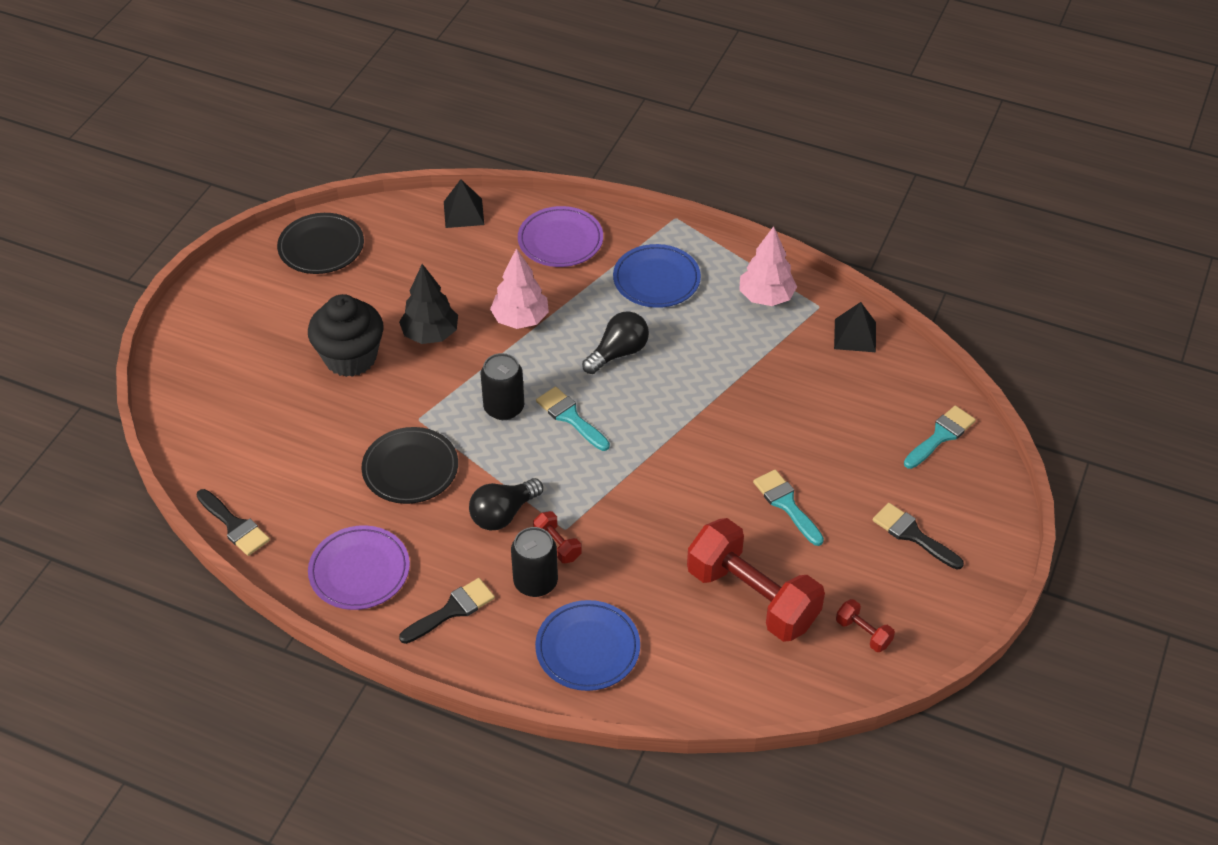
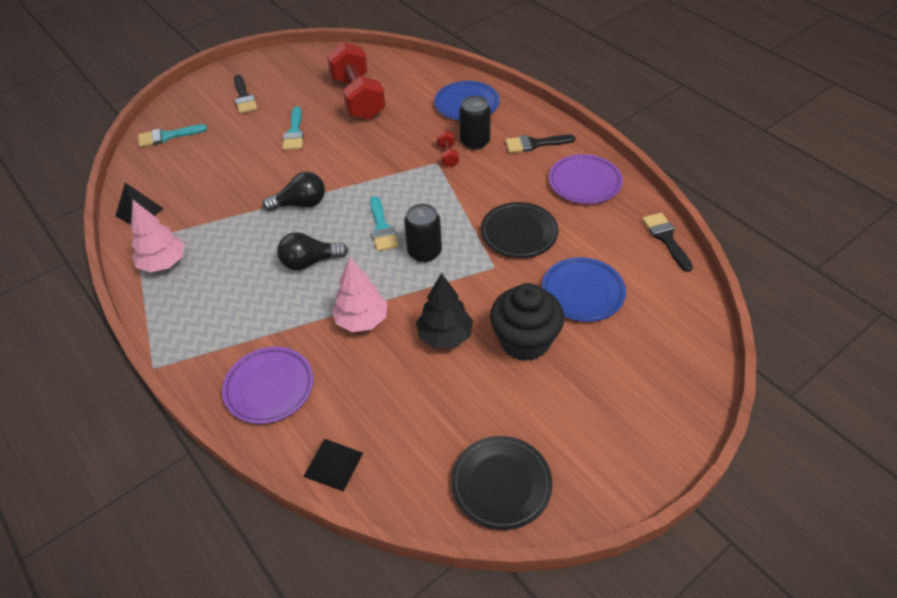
camera: 150 degrees left, 0 degrees up
(503, 514) = (471, 183): black light bulb -> black light bulb (300, 204)
(656, 280) = (226, 312): blue plate -> blue plate (582, 292)
(863, 633) = (317, 68): red dumbbell -> none

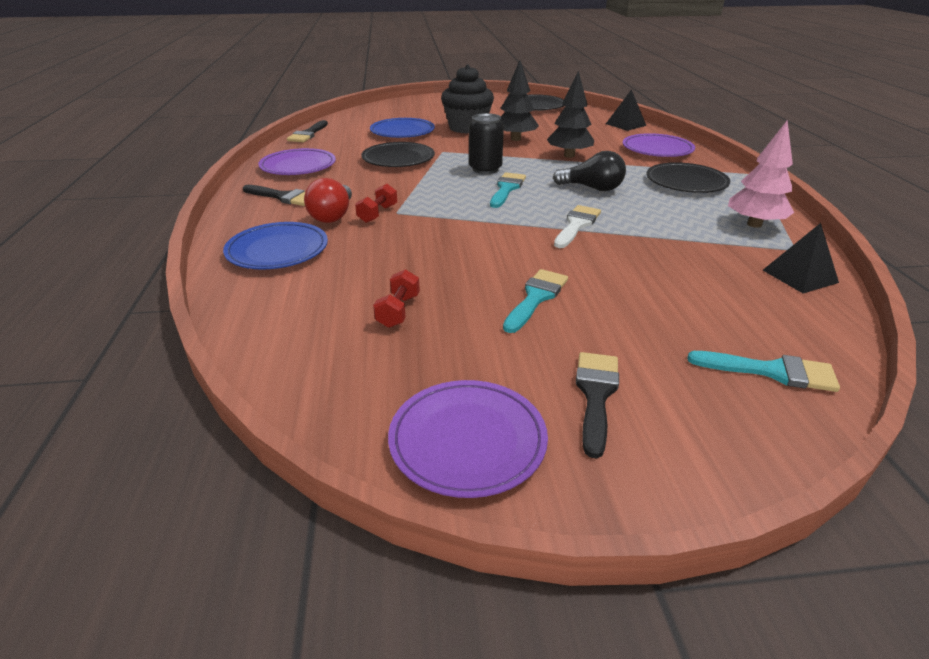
camera: 150 degrees left, 15 degrees down
(225, 314) = (686, 182): none -> black plate
(284, 66) = (467, 441): none -> purple plate
(300, 204) = (576, 225): black light bulb -> white brush
(358, 98) = (398, 311): red dumbbell -> red dumbbell, size x0.42
(362, 320) = (569, 155): pink tree -> black tree
(475, 142) = (333, 215): black can -> red light bulb

